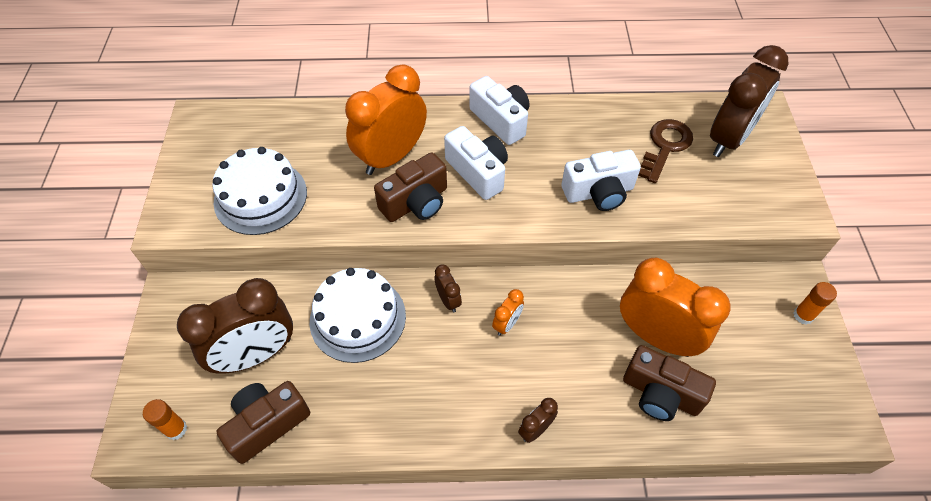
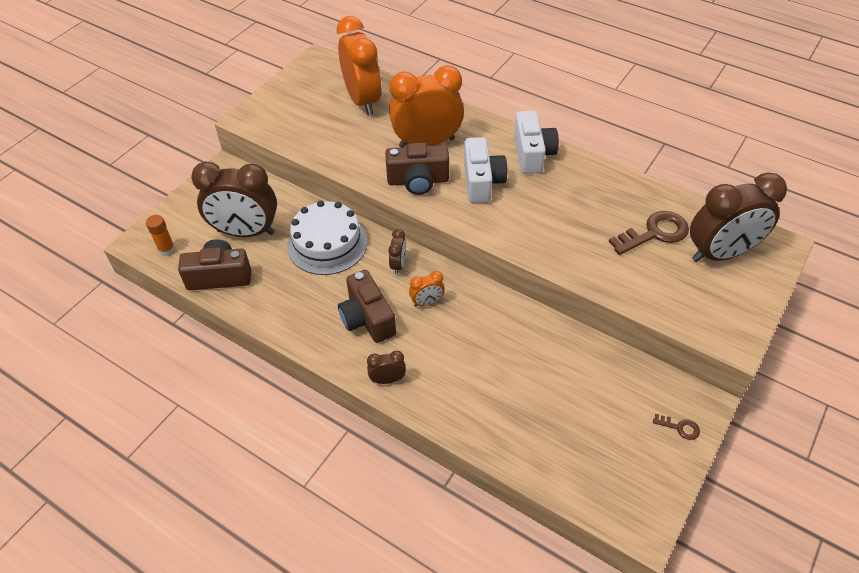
camera: 35 degrees right, 5 degrees down
(260, 197) = (317, 129): white cake -> none
(599, 192) = (565, 239): white camera -> none
(656, 336) = (535, 372): orange clock -> orange clock (362, 100)
(660, 394) = (502, 411): brown camera -> brown camera (367, 318)
(803, 315) = (680, 427): orange glue stick -> brown key

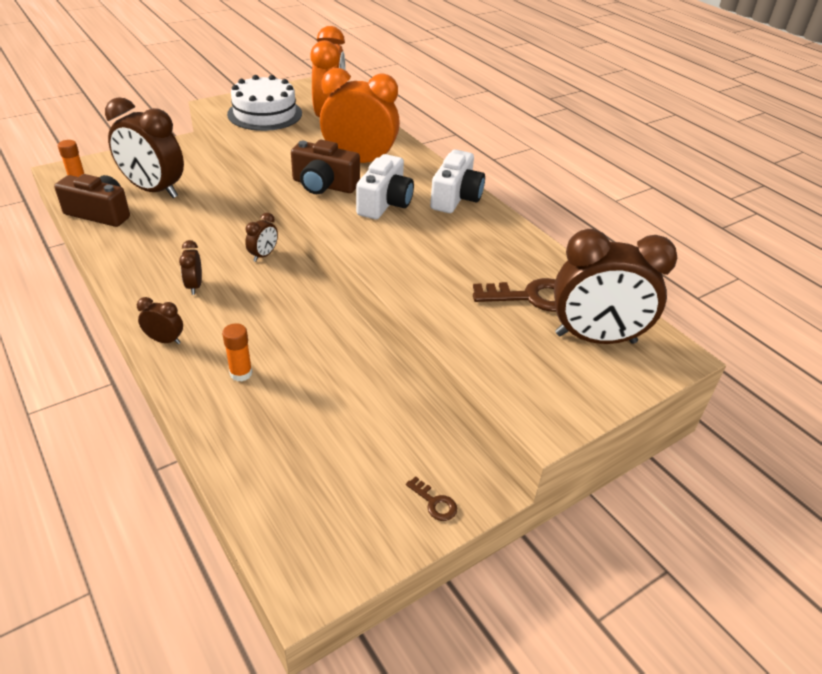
camera: 20 degrees right, 10 degrees down
(327, 244) = (215, 220): white cake -> white cake (265, 114)
(367, 318) = (194, 286): brown camera -> brown clock
(427, 302) = (262, 292): orange clock -> none
(470, 384) = (241, 373): none -> orange glue stick

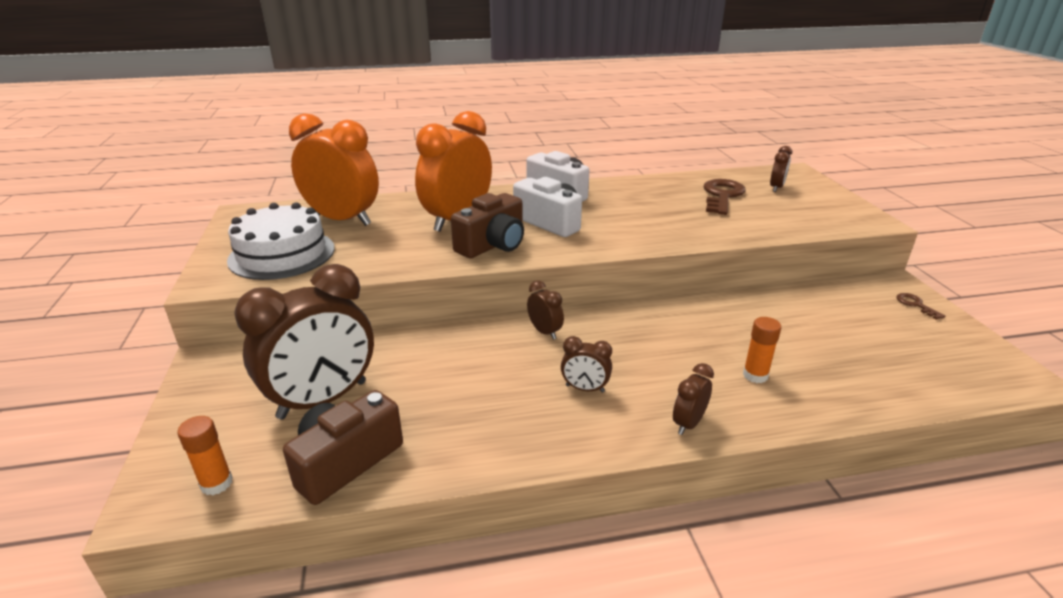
camera: 65 degrees left, 10 degrees down
(434, 502) = (915, 305): brown key -> brown key turned 90 degrees counterclockwise
(595, 338) = (776, 188): brown clock -> brown clock, size x0.44

